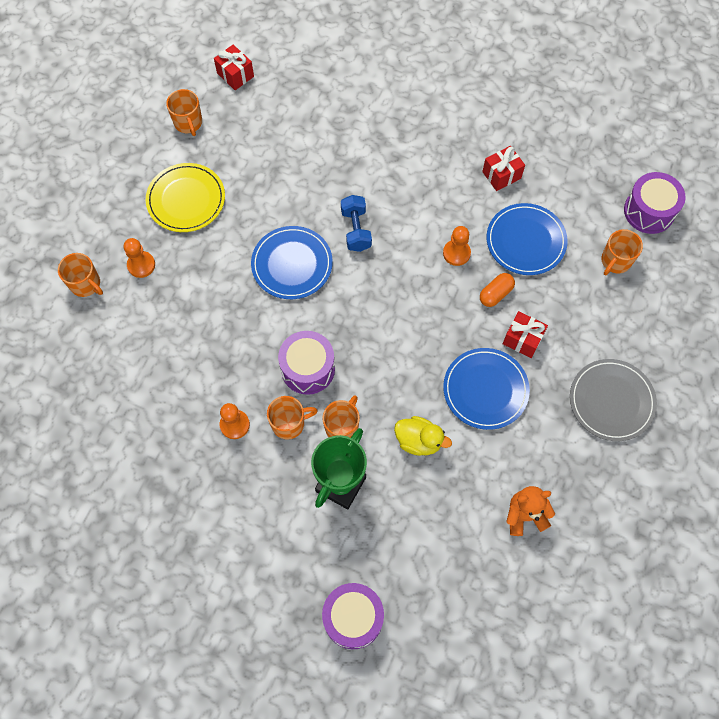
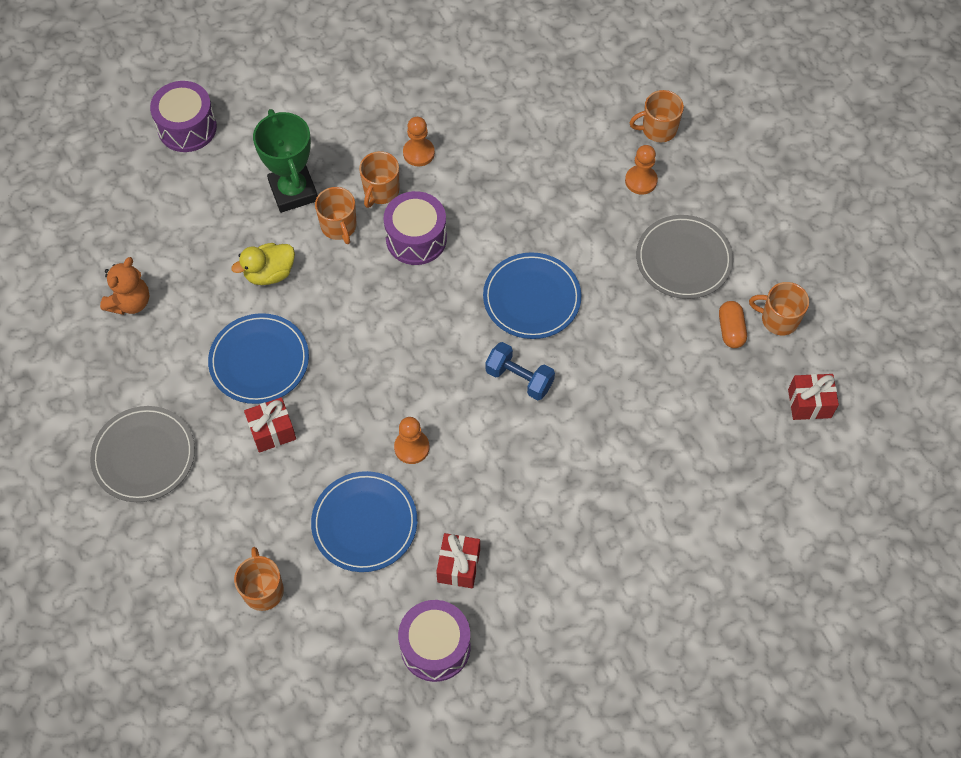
camera: 130 degrees right, 5 degrees down
(186, 199) = (683, 259): yellow plate -> grey plate
(495, 294) = (338, 447): orange capsule -> orange capsule (730, 330)
(649, 211) = (281, 679): purple drum -> purple drum (435, 646)

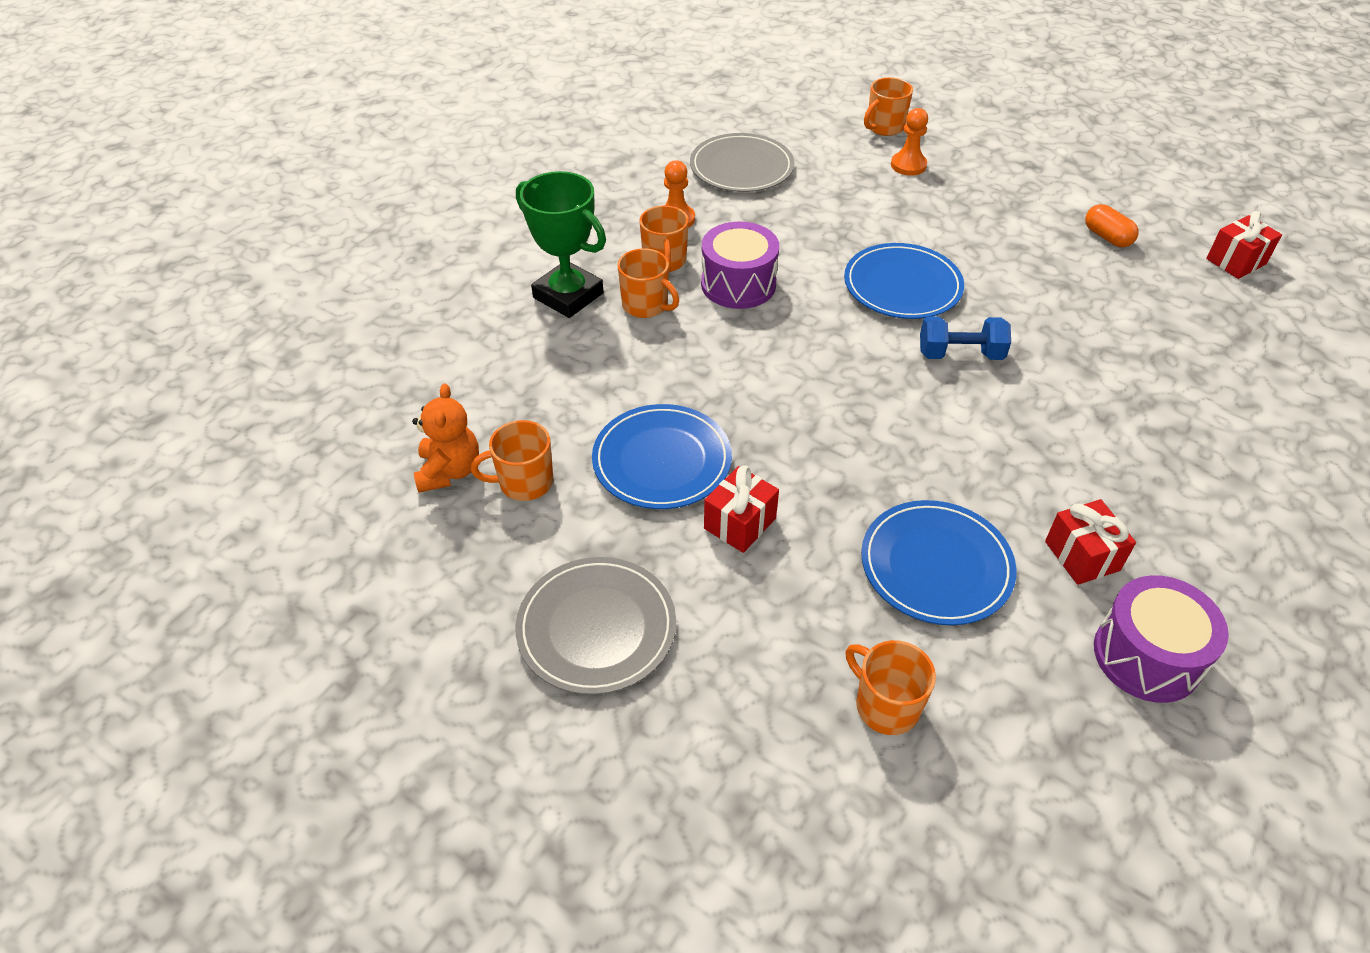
camera: 30 degrees left, 15 degrees down
(187, 128) = (397, 287): purple drum -> none
(269, 273) = (603, 375): yellow duck -> none
(412, 447) = (914, 465): orange pawn -> none
(683, 259) = (1008, 204): grey plate -> grey plate (741, 167)
(778, 319) = (1136, 214): orange mug -> orange mug (524, 482)

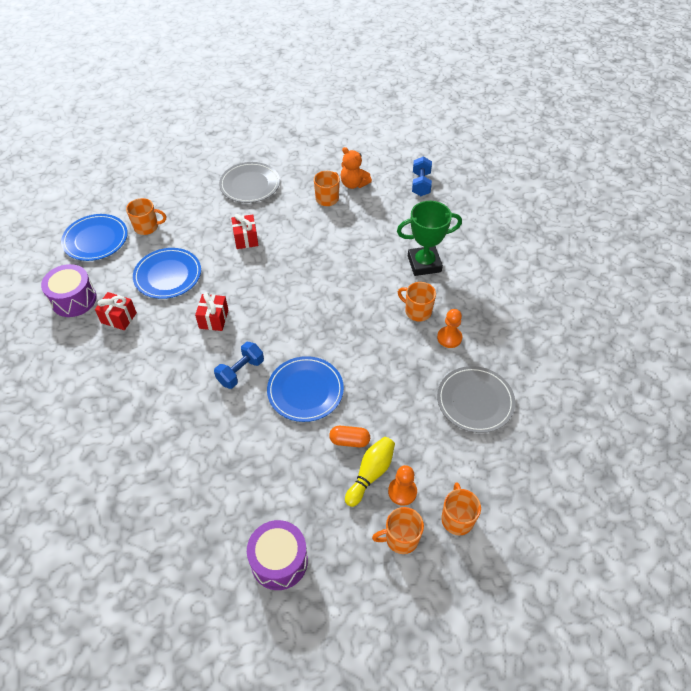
camera: 130 degrees right, 5 degrees up
(373, 387) = (421, 184): none -> blue dumbbell
(646, 305) = (390, 285): orange mug -> orange mug (400, 538)
(662, 460) = (297, 237): blue plate -> blue plate (95, 239)
(738, 284) = (372, 327): purple drum -> purple drum (279, 561)
(921, 191) = (370, 474): none -> yellow bowling pin
(1107, 237) = (237, 532): orange capsule -> orange capsule (349, 441)
(1236, 261) = (148, 581): red gift -> red gift (214, 319)

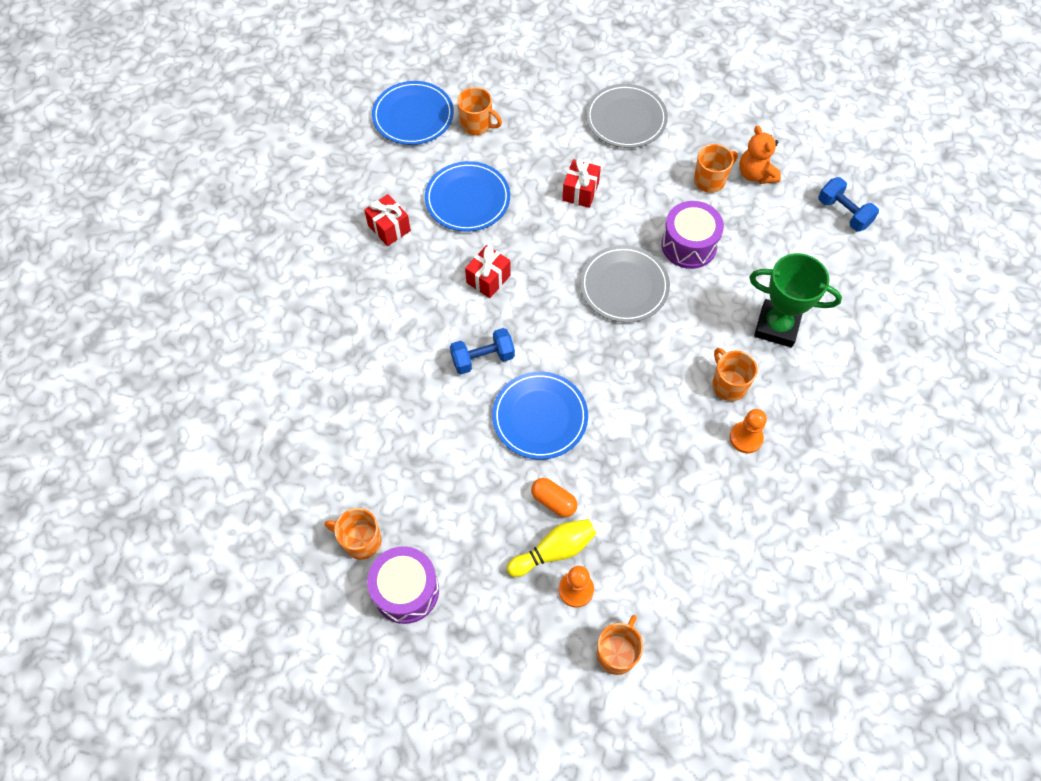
camera: 30 degrees right, 10 degrees up
(74, 299) = (354, 183): purple drum -> purple drum (689, 245)
(400, 538) = (543, 639): orange mug -> orange mug (361, 541)
(421, 184) = (843, 213): blue dumbbell -> blue dumbbell turned 75 degrees counterclockwise
(475, 401) = (726, 531): grey plate -> grey plate (624, 286)

